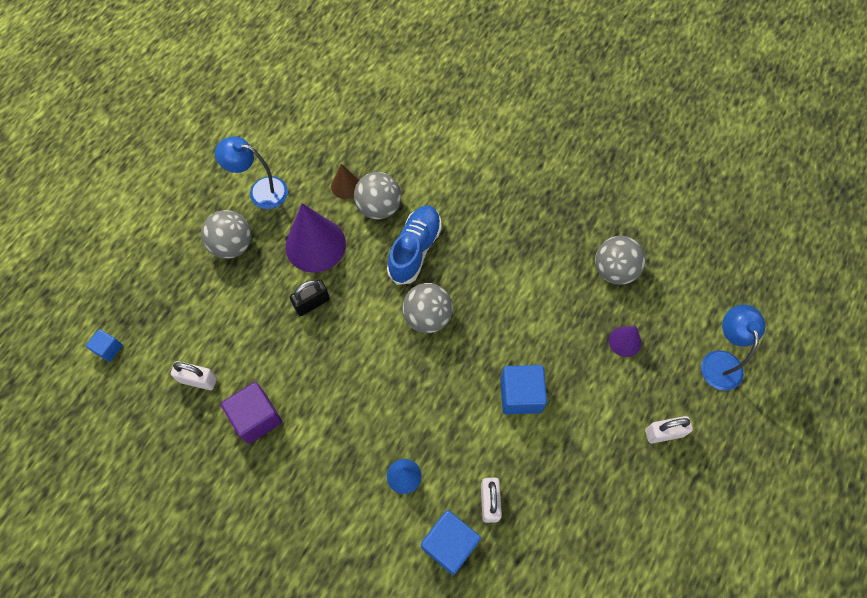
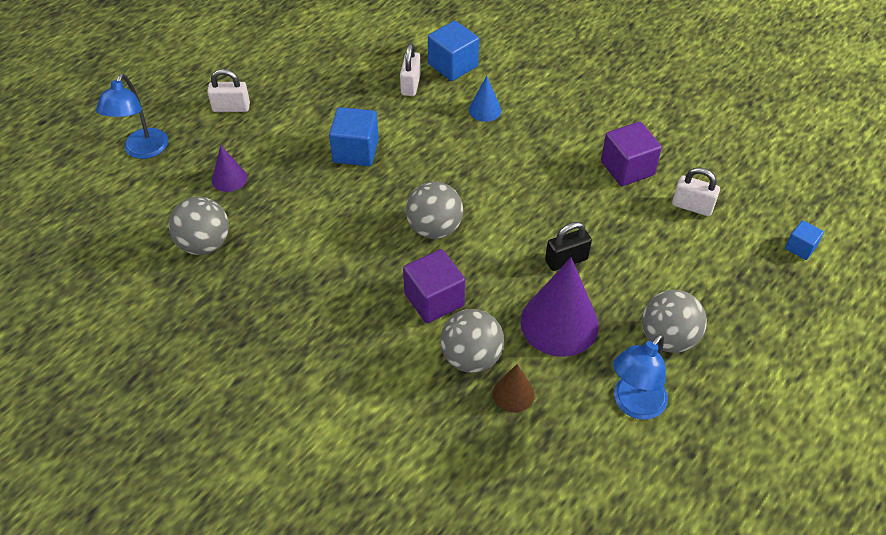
camera: 170 degrees left, 15 degrees down
(260, 191) = (634, 405): blue lamp -> blue lamp turned 105 degrees clockwise
(415, 249) = (434, 299): blue shoe -> purple cube

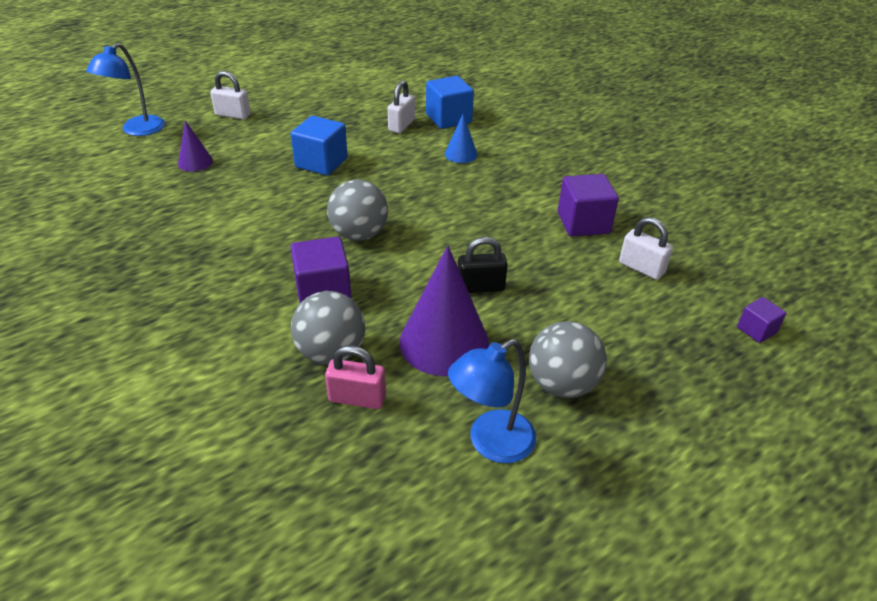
camera: 15 degrees right, 10 degrees down
(204, 244) = (138, 204): grey ball -> none
(513, 394) = (357, 398): brown cone -> pink padlock
(800, 247) = (756, 330): blue cube -> purple cube

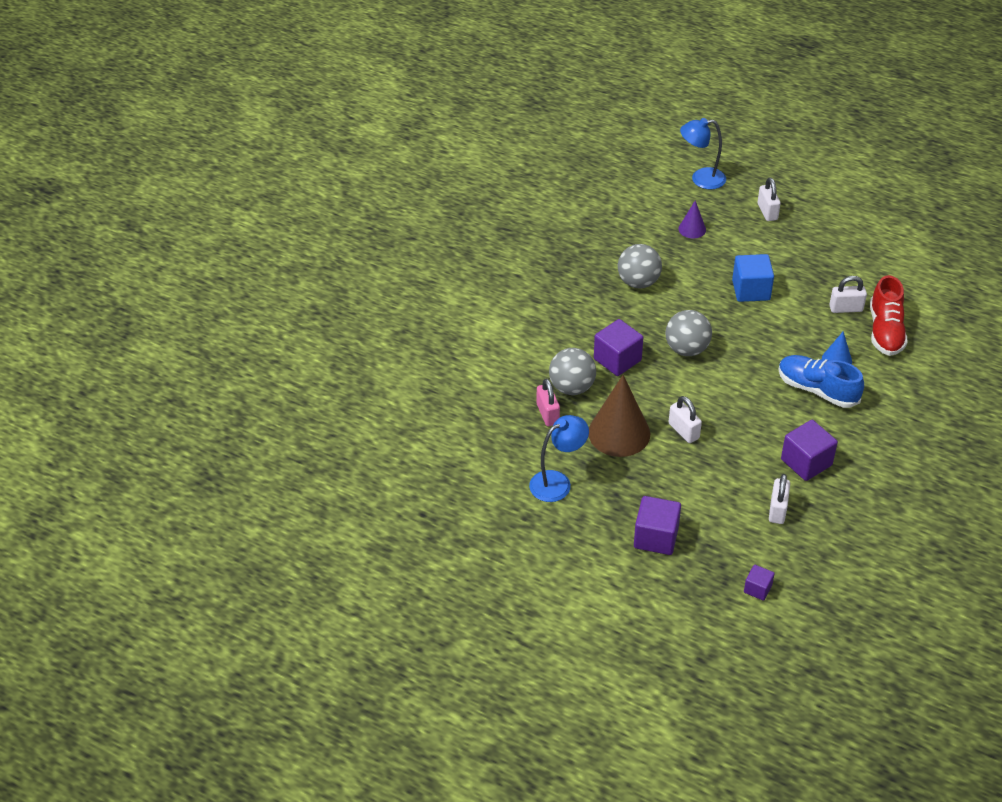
camera: 65 degrees right, 5 degrees up
(444, 342) = (619, 433): purple cone -> brown cone
(448, 118) = (885, 331): blue cube -> red shoe
(480, 287) = (683, 431): black padlock -> white padlock
(490, 179) = (817, 390): none -> blue shoe
(491, 443) = (558, 482): blue lamp -> blue lamp turned 120 degrees clockwise
(562, 384) = (626, 499): grey ball -> grey ball (638, 282)
(641, 383) = (656, 537): none -> purple cube

